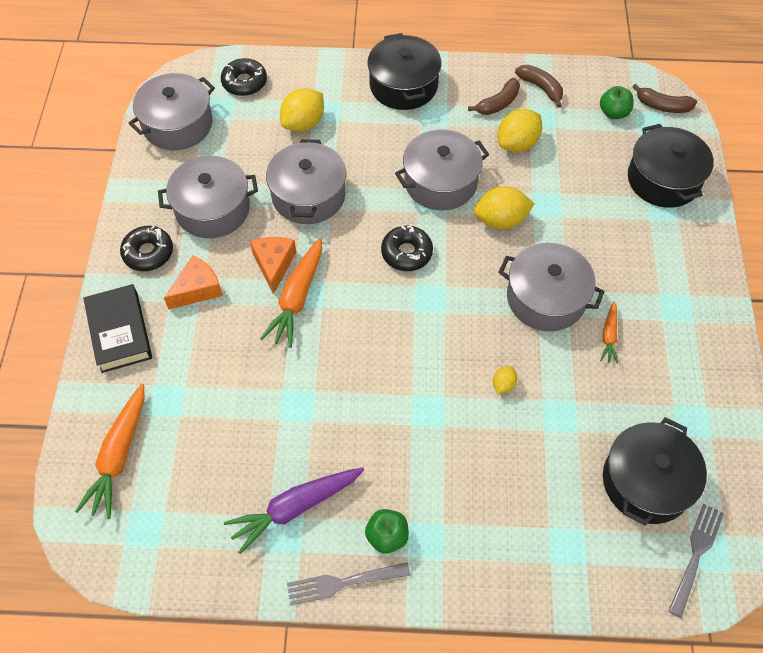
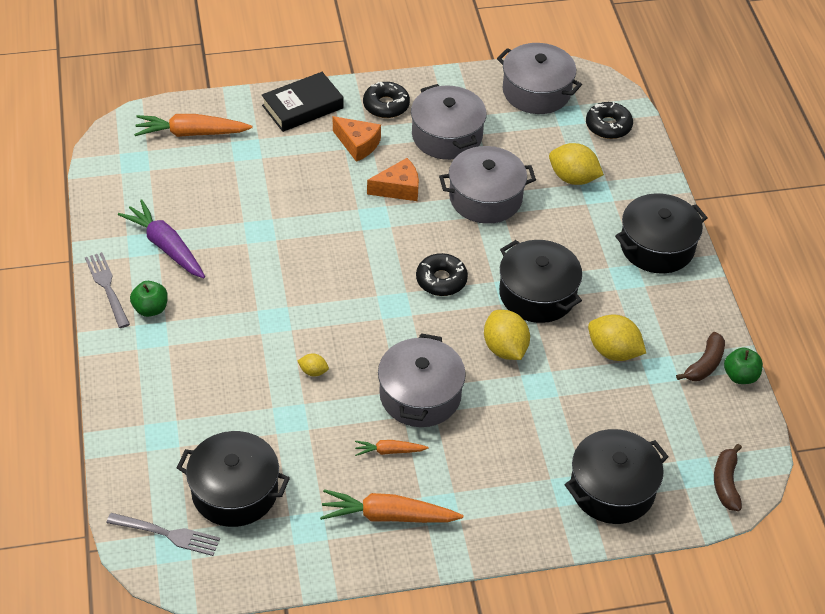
camera: 75 degrees right, 10 degrees down
(297, 298) = (367, 211): orange carrot -> orange carrot (388, 516)
(440, 182) = (537, 294): grey pot -> black pot
(498, 103) = (664, 329): brown banana -> none
(613, 113) = (695, 435): green apple -> green apple (740, 376)

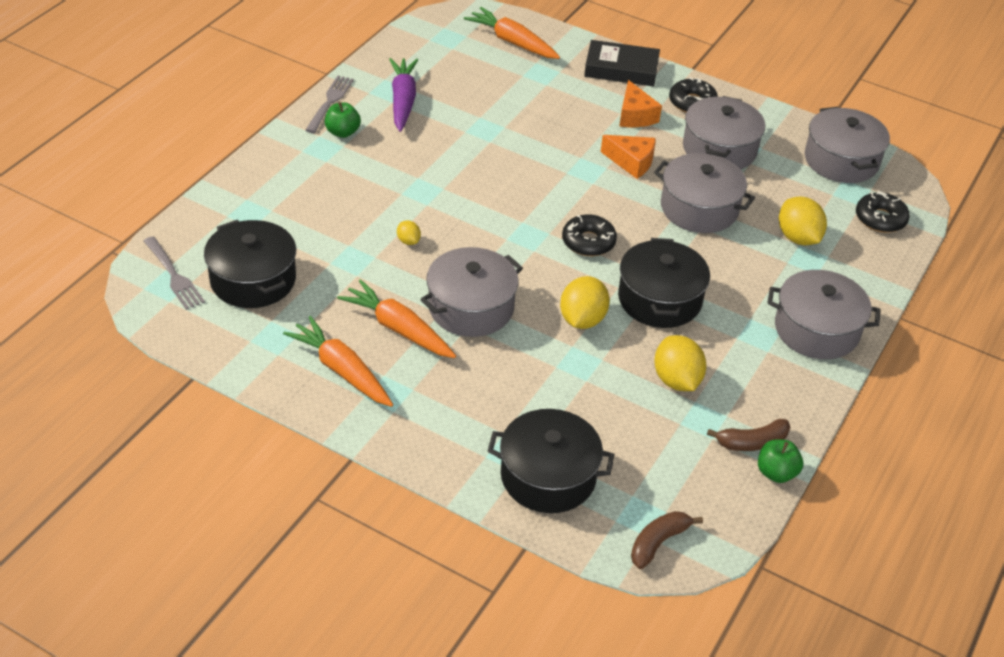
camera: 40 degrees right, 5 degrees down
(389, 451) = (398, 328): orange carrot -> orange carrot, size x1.87
(657, 246) = (816, 330): black pot -> grey pot

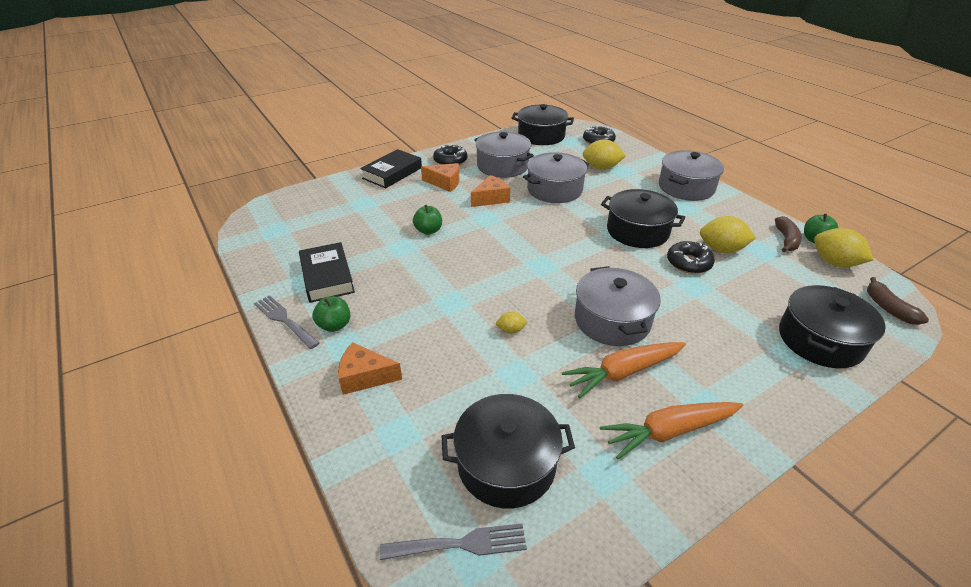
camera: 60 degrees left, 5 degrees down
(295, 173) = (365, 377): none -> orange cheese
(403, 101) = (327, 277): purple carrot -> black book
(512, 42) = (315, 204): orange carrot -> none
(527, 137) = (428, 231): none -> green apple
(582, 319) = (646, 269): yellow lemon -> yellow lemon (834, 263)
(588, 242) = (563, 241): black donut -> black donut (688, 263)
(841, 160) = (541, 136): grey pot -> black pot

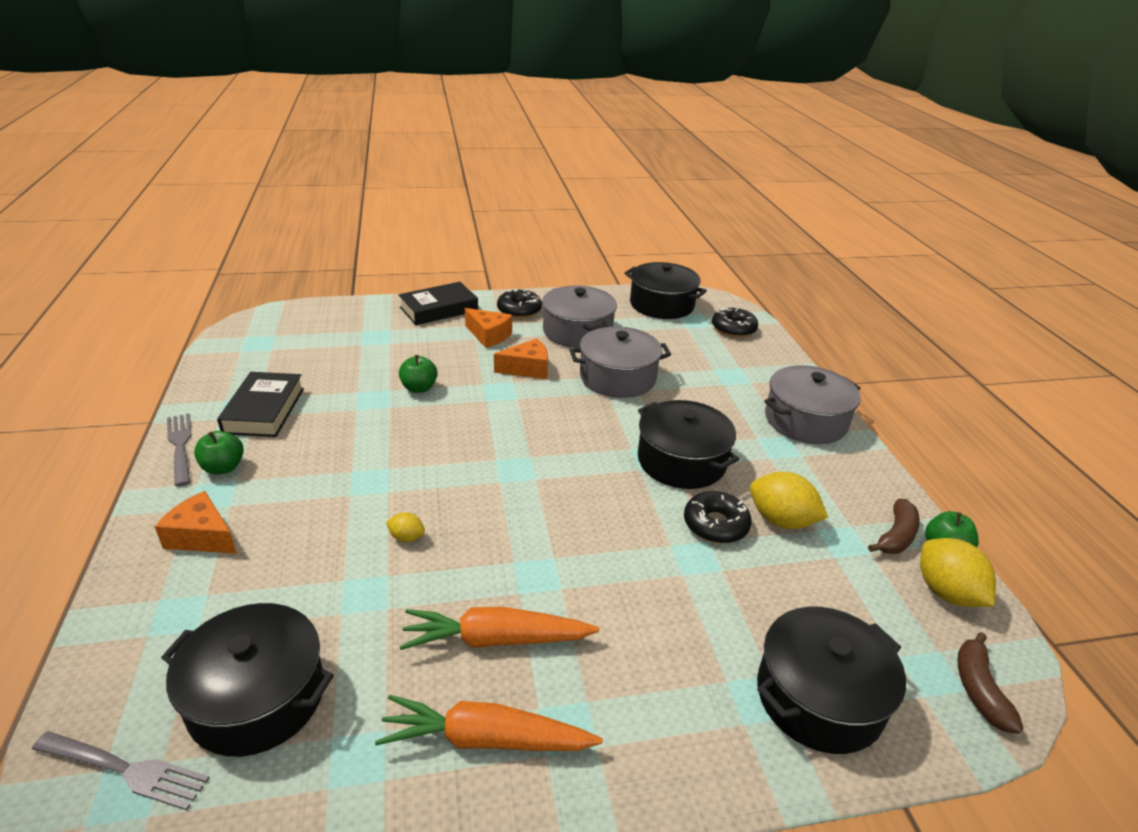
camera: 20 degrees right, 5 degrees down
(601, 168) = (706, 365): yellow lemon -> none
(612, 320) = (542, 567): grey pot -> none

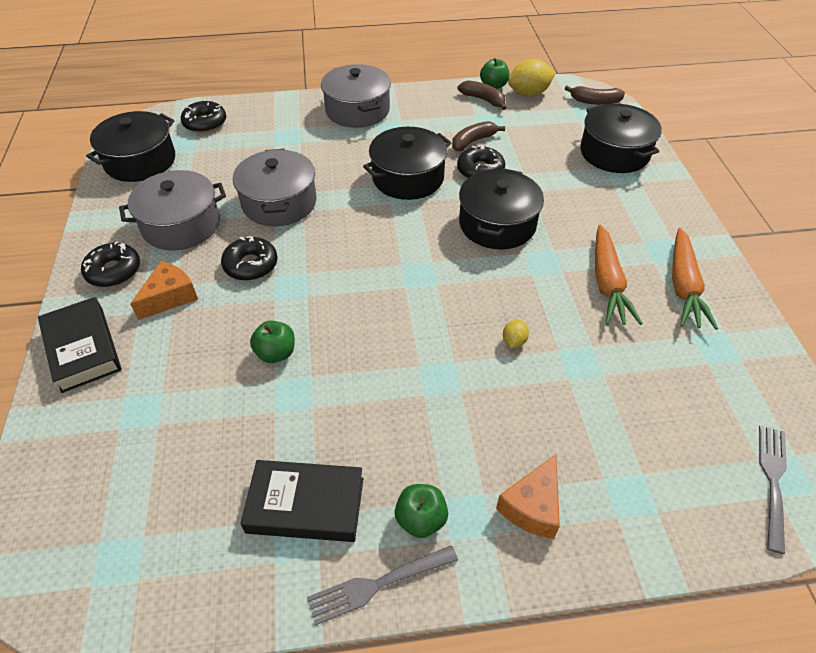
camera: 85 degrees left, 15 degrees up
(257, 697) = (692, 413): black pot -> black pot (497, 224)
(527, 369) = (251, 265): orange cheese -> black donut
(781, 520) = (473, 141): yellow lemon -> brown banana

